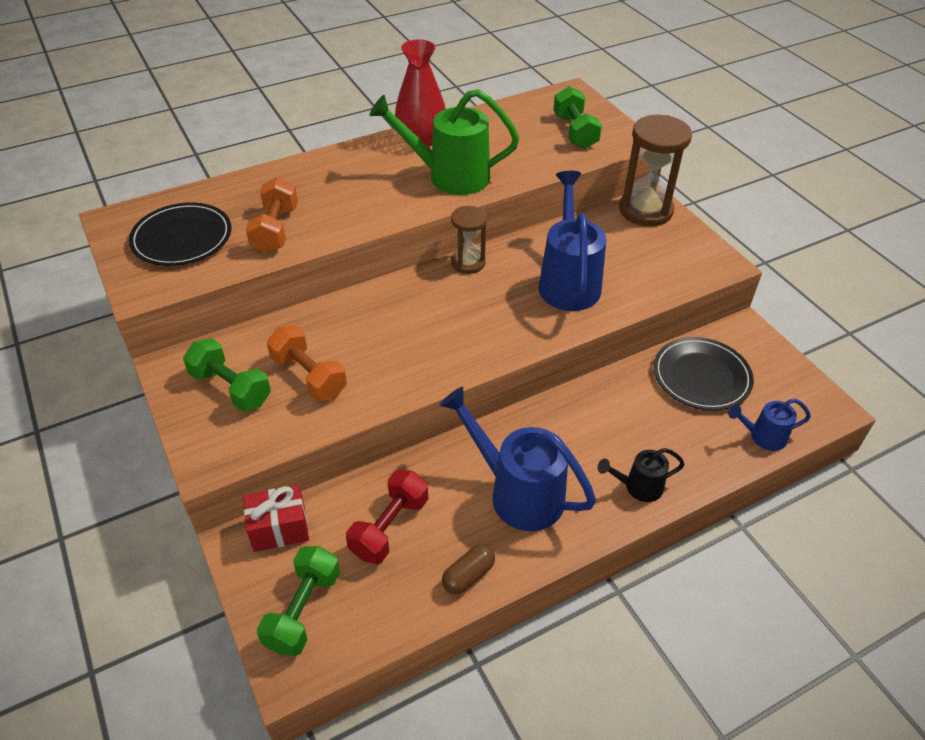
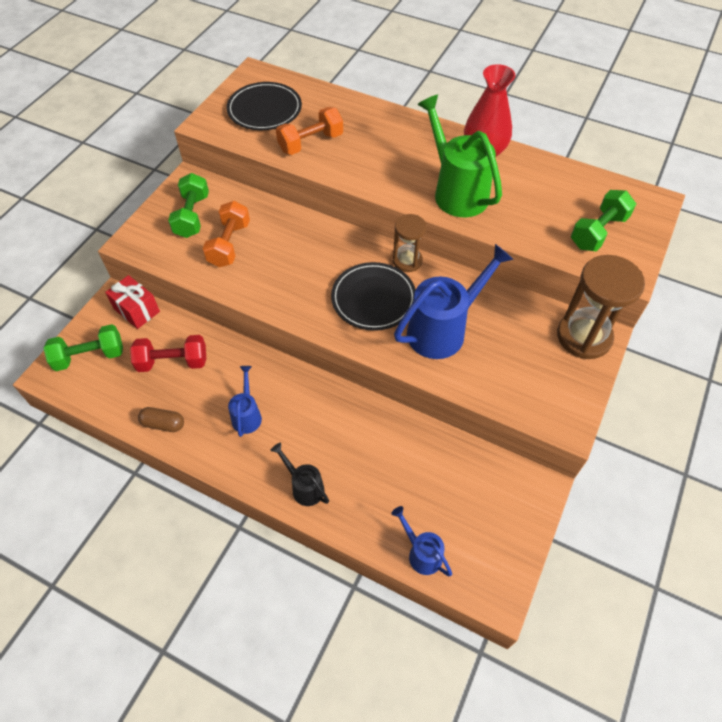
camera: 55 degrees right, 10 degrees up
(517, 492) = (247, 415): blue watering can -> blue watering can, size x0.52
(701, 376) = (453, 478): black plate -> black plate (373, 298)

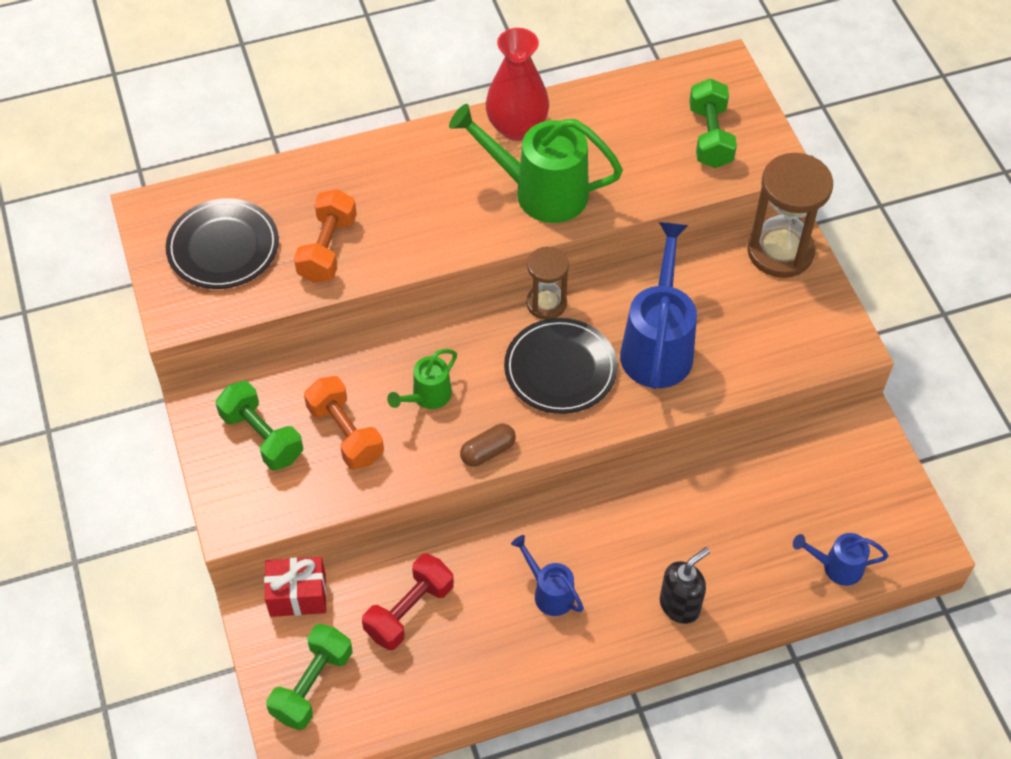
camera: 45 degrees left, 0 degrees up
(163, 424) = (480, 675): brown capsule -> brown capsule (488, 451)
(289, 258) = (427, 397): none -> green watering can
(304, 487) = (680, 605): black watering can -> black soap dispenser

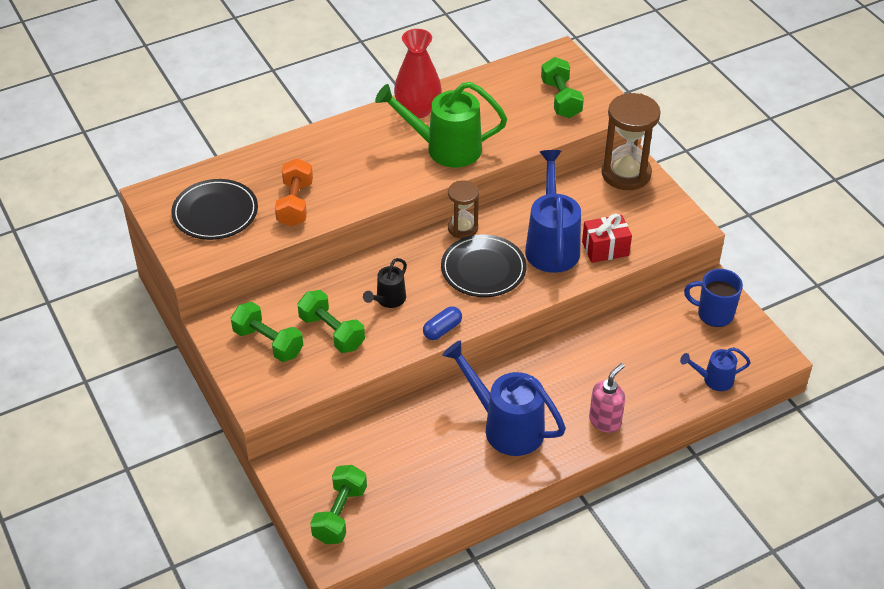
camera: 10 degrees left, 10 degrees down
(298, 595) = (314, 455): red gift -> red gift (605, 249)
(345, 433) = (332, 332): orange dumbbell -> green dumbbell
(409, 611) = (403, 454): red dumbbell -> none
(427, 397) = (388, 300): green watering can -> black watering can
(488, 451) = (442, 329): brown capsule -> blue capsule
(549, 592) = (506, 426): blue watering can -> blue watering can, size x1.92
(680, 605) = (605, 421): black soap dispenser -> pink soap dispenser
(858, 468) = (714, 314): none -> blue mug

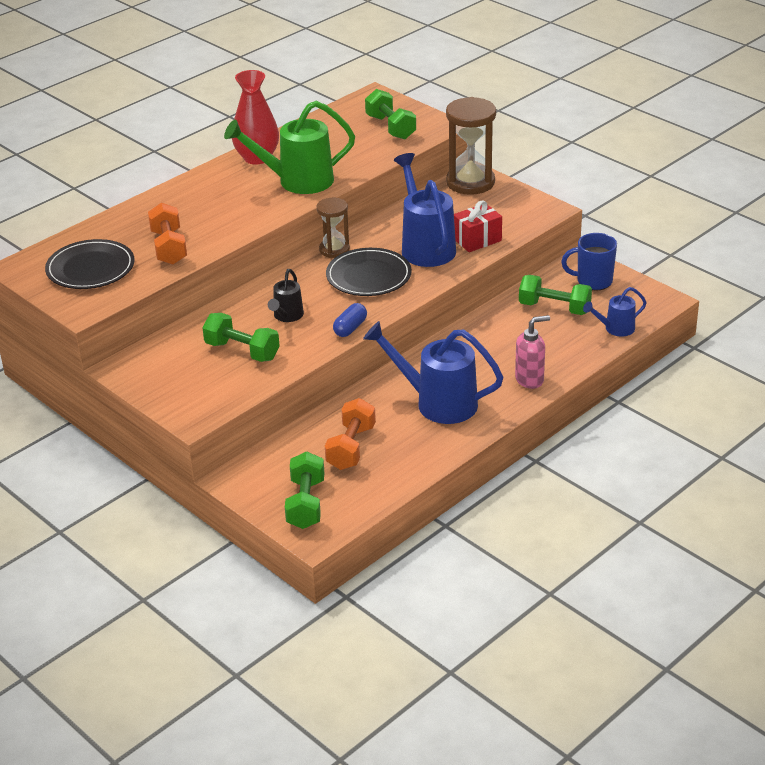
camera: 15 degrees left, 10 degrees down
(268, 343) = (182, 371): green dumbbell -> green dumbbell (554, 308)
(405, 459) = (351, 447): none -> orange dumbbell
(605, 421) = (530, 379): pink soap dispenser -> pink soap dispenser turned 45 degrees clockwise

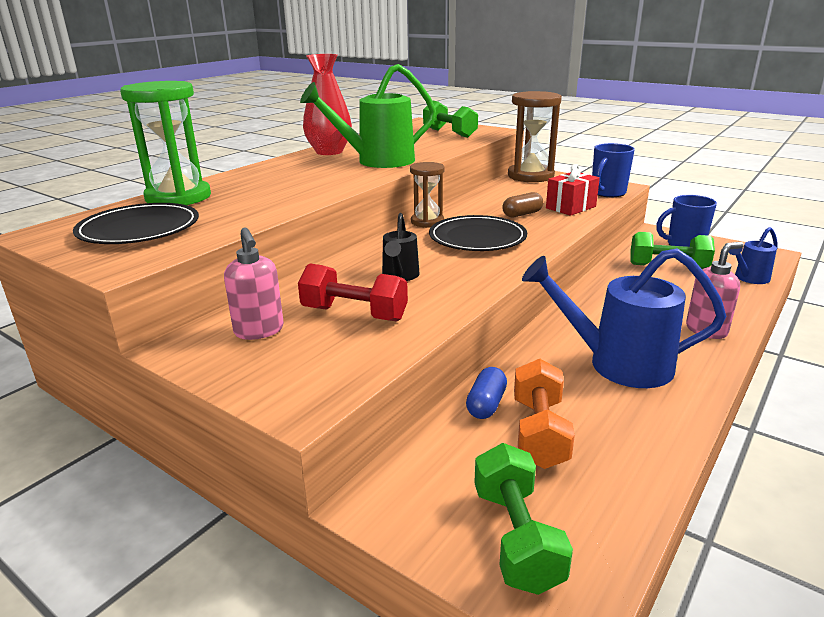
camera: 10 degrees left, 10 degrees down
(117, 227) = (178, 197): none -> green hourglass
(169, 247) = (243, 208): orange dumbbell -> none
(174, 360) = (259, 331): none -> pink soap dispenser
(242, 351) = (354, 314): green dumbbell -> red dumbbell
(350, 328) = (485, 281): blue capsule -> blue capsule (486, 404)
(425, 246) = (522, 214): blue watering can -> brown capsule
(528, 220) = (607, 193): none -> blue mug

